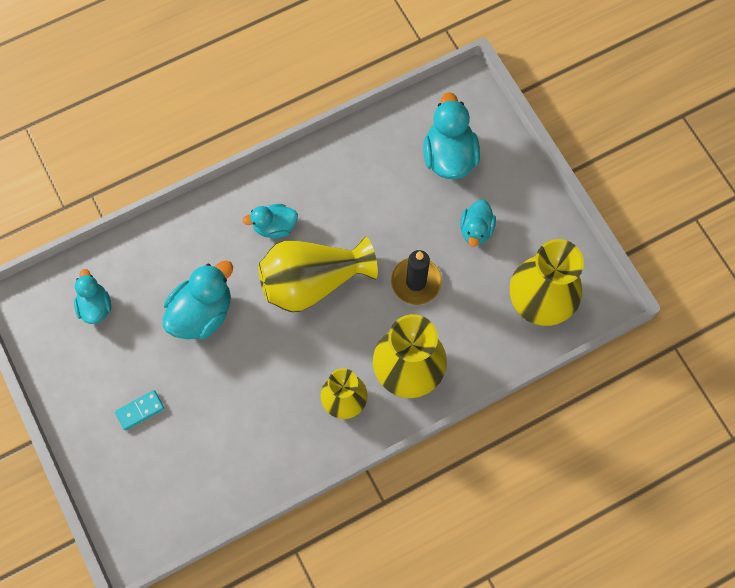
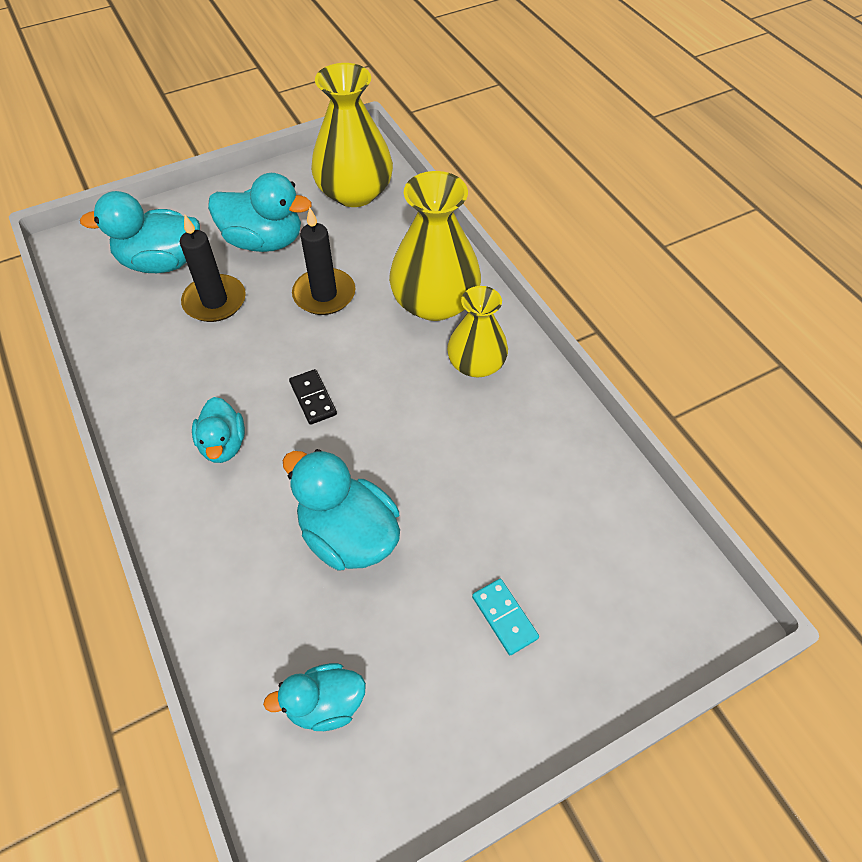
camera: 90 degrees left, 15 degrees down
(313, 282) = (313, 398): yellow vase -> black domino
(407, 202) = (215, 301): none -> black candle
(476, 230) = (264, 241): turquoise duck -> turquoise duck, size x1.63

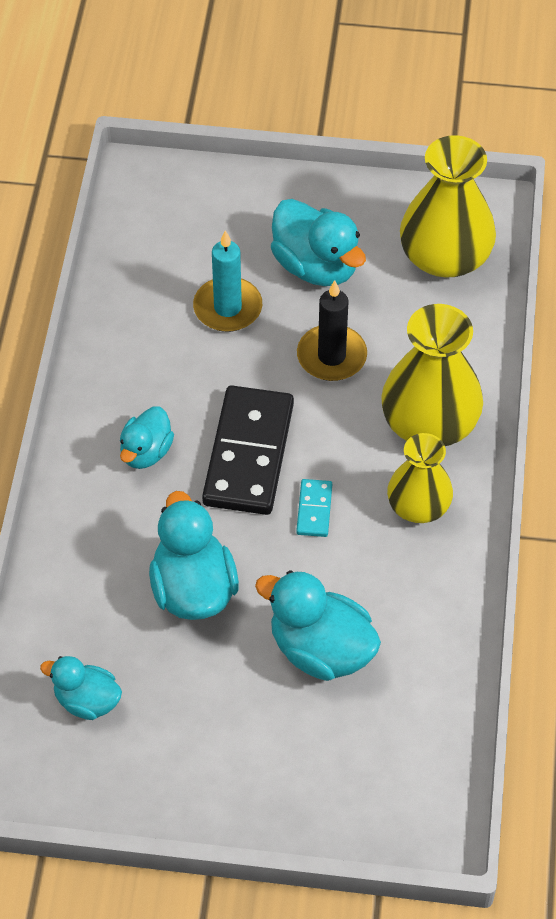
camera: 35 degrees right, 0 degrees up
(161, 262) = (206, 238): turquoise duck -> turquoise duck (321, 649)
(215, 301) = (227, 308): black candle -> turquoise candle
(313, 398) = (248, 454): black domino -> black domino, size x2.25
(504, 617) = (266, 727): turquoise domino -> turquoise domino (314, 510)

